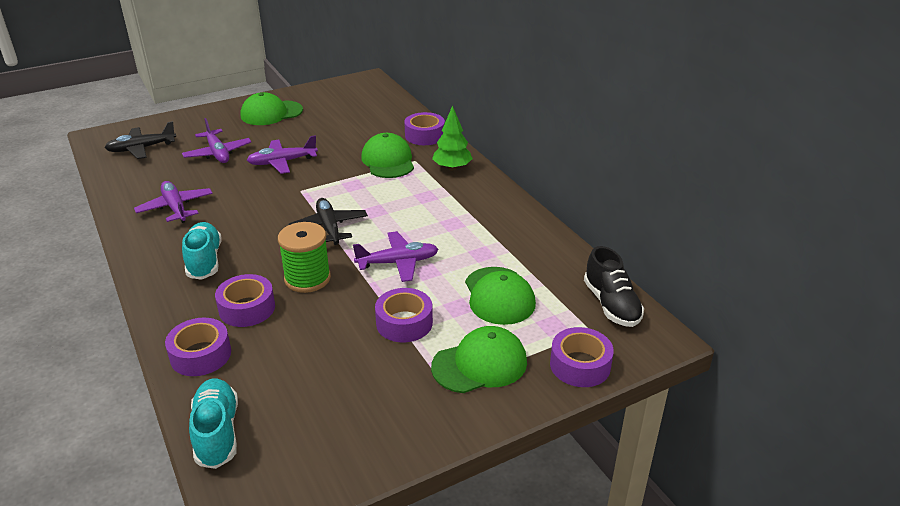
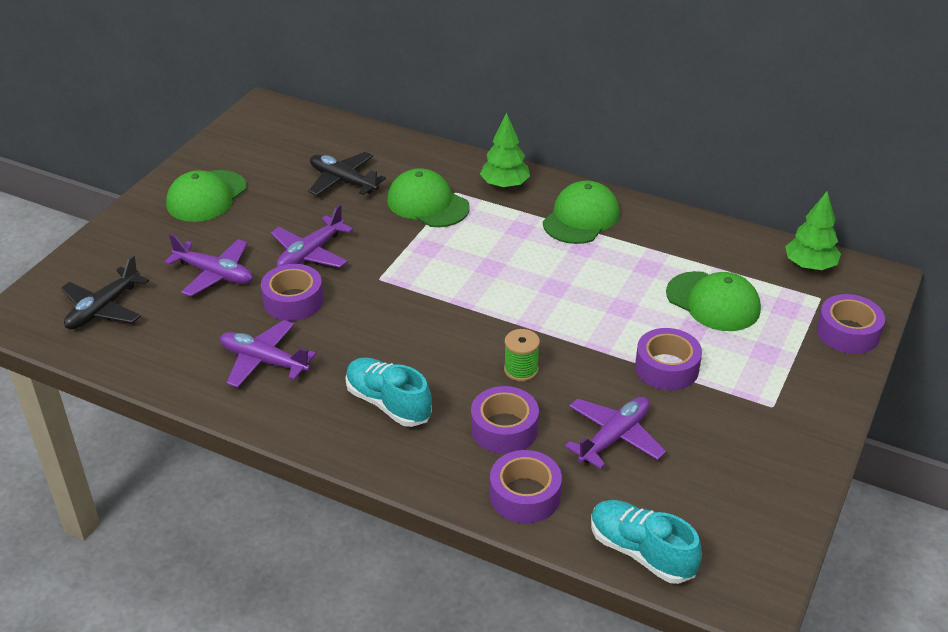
camera: 35 degrees left, 5 degrees up
(307, 278) = (521, 370): green spool -> green spool, size x0.62
(329, 227) = (468, 306): black plane -> black plane (343, 181)
(398, 263) = (585, 312): purple plane -> purple plane (614, 437)
(424, 135) = (427, 157): purple tape -> purple tape (293, 301)
(480, 364) = (774, 372): green cap -> green cap (581, 218)
(611, 304) = (809, 266): black shoe -> green tree

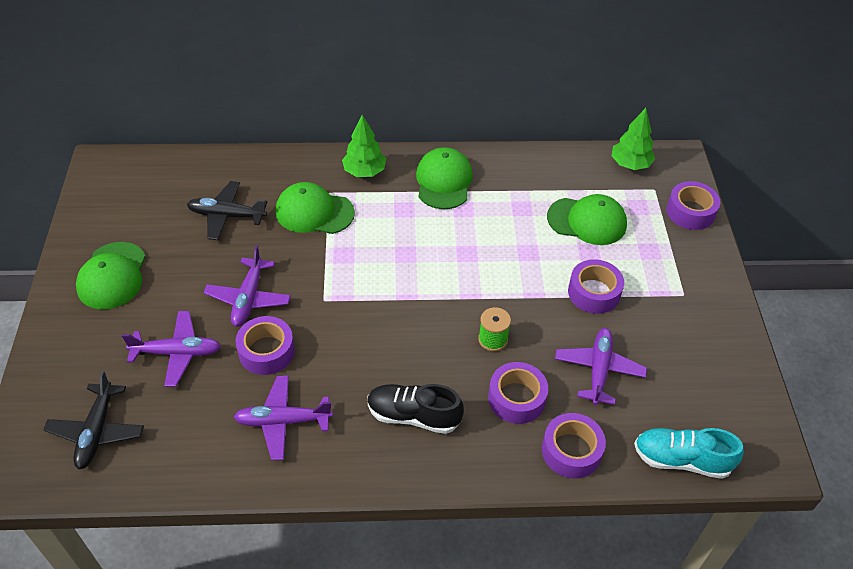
camera: 30 degrees left, 10 degrees up
(388, 403) = (413, 416): turquoise shoe -> black shoe

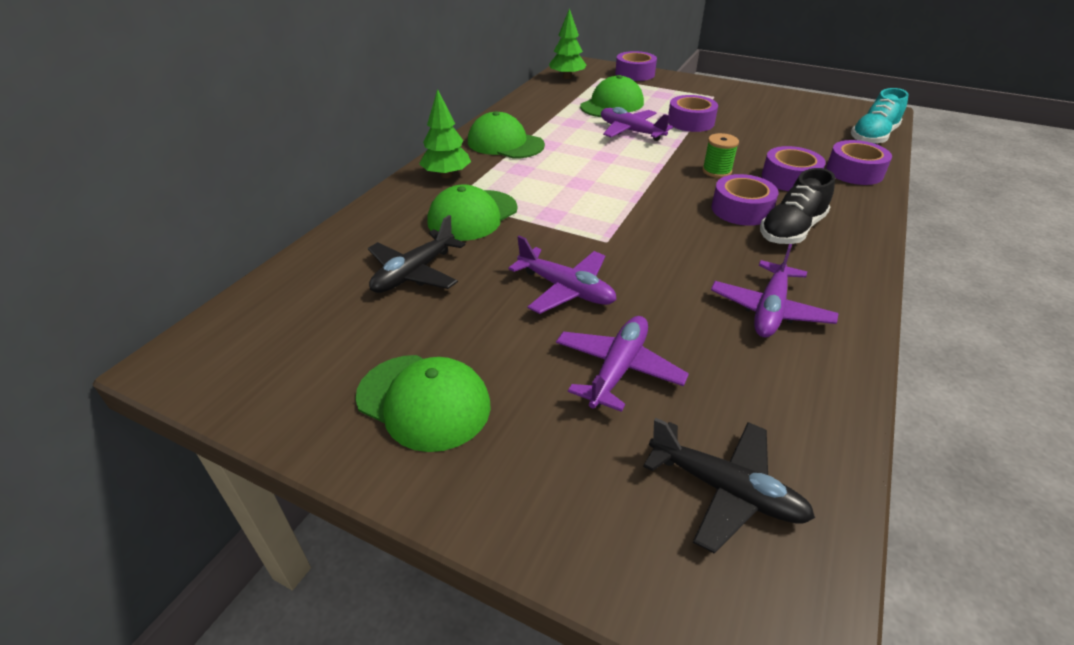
camera: 60 degrees left, 10 degrees down
(266, 351) = (658, 296): purple tape -> purple tape (741, 209)
(598, 370) = (773, 141): purple plane -> purple plane (630, 131)

